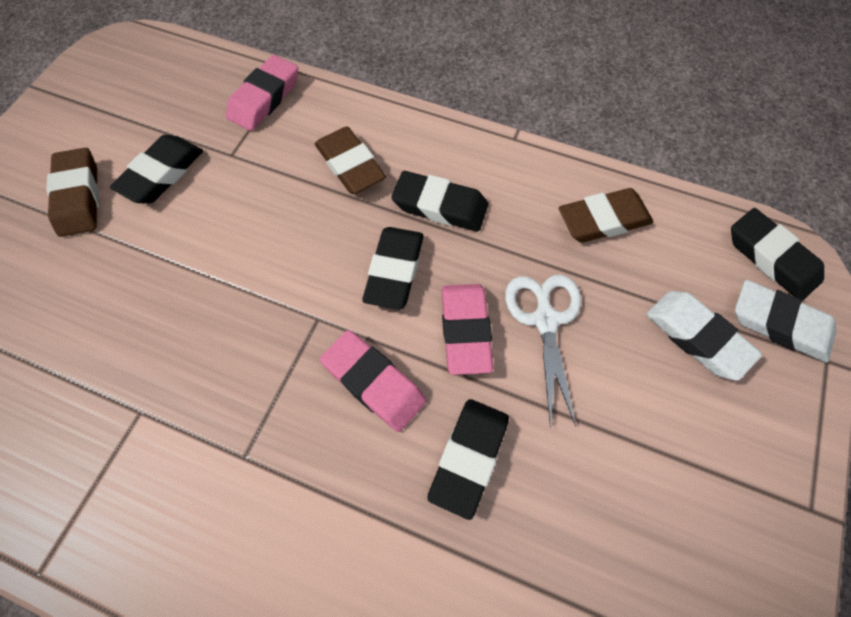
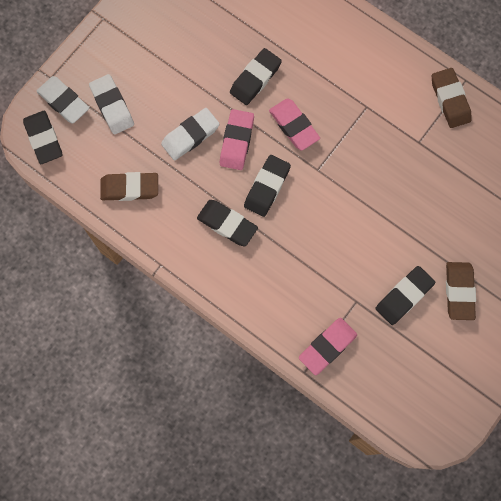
camera: 165 degrees left, 10 degrees up
(350, 165) = (277, 270): brown eraser -> brown eraser (450, 100)
(545, 320) = (190, 136): white scissors -> white eraser

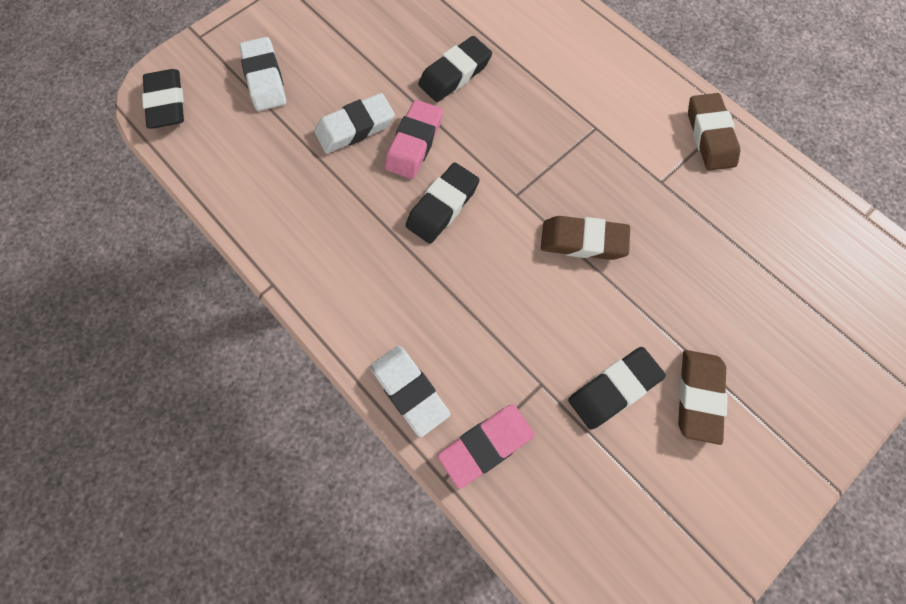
camera: 10 degrees right, 5 degrees down
(63, 102) = (206, 65): white eraser -> white eraser (409, 391)
(130, 188) = (258, 179): brown eraser -> brown eraser (583, 241)
(227, 224) = (377, 245): black eraser -> none
(294, 126) = (494, 136): pink eraser -> none

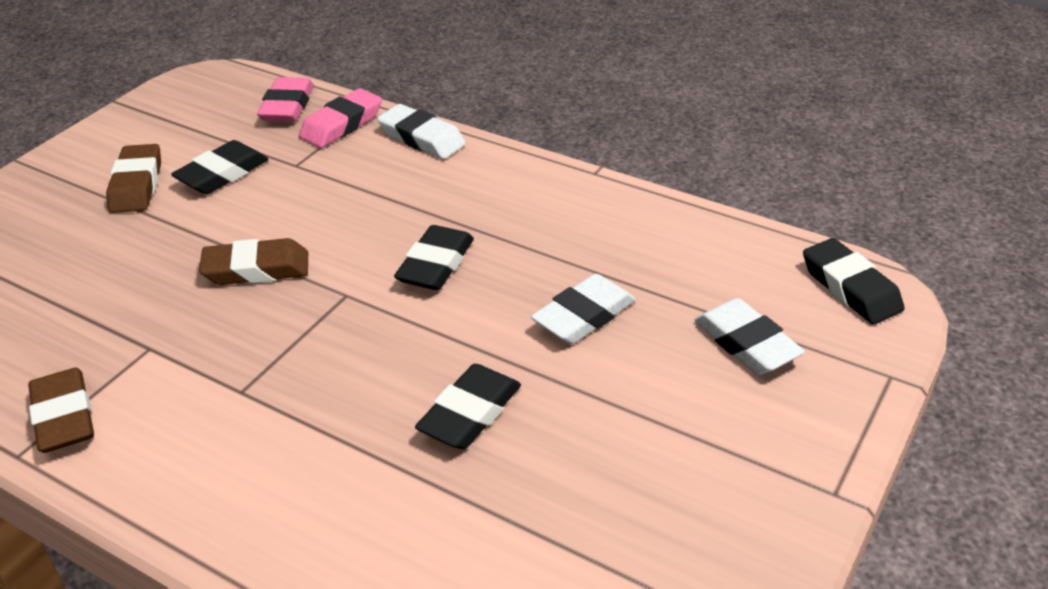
camera: 165 degrees right, 30 degrees down
(414, 143) = (496, 316): pink eraser -> pink eraser (287, 106)

